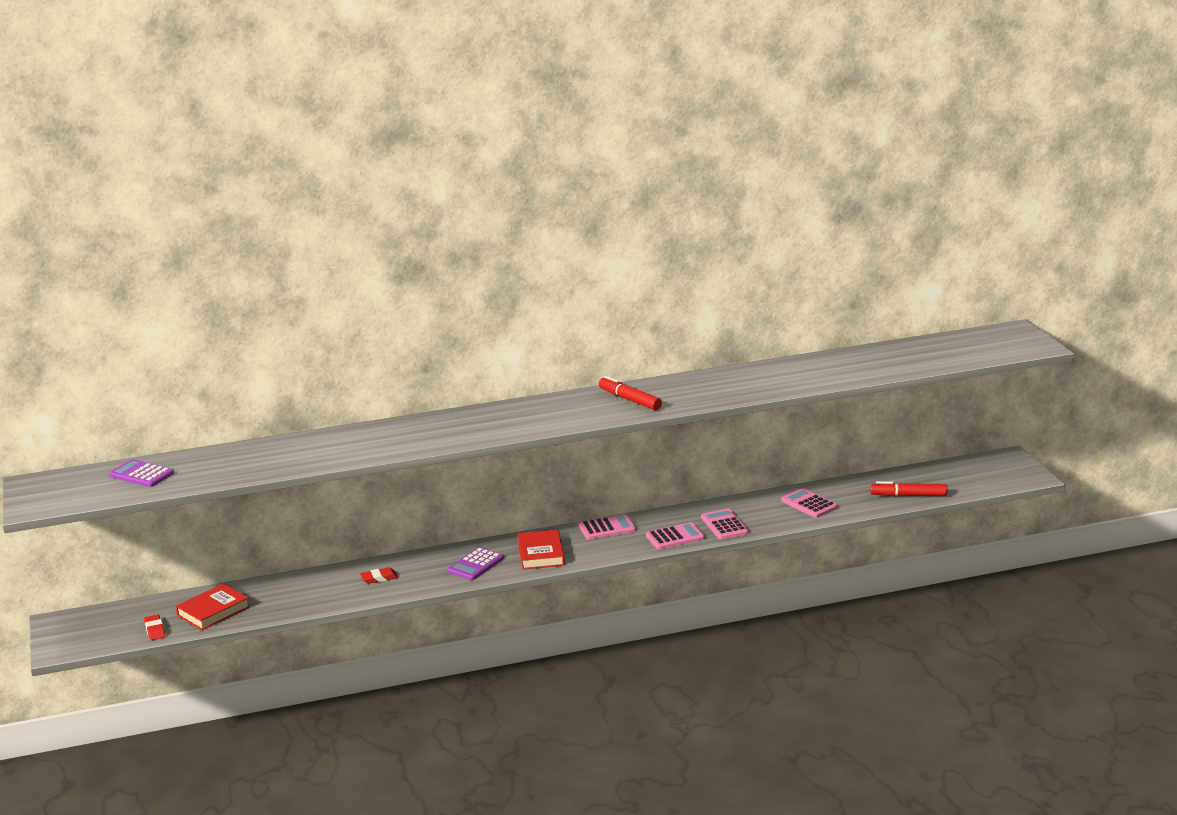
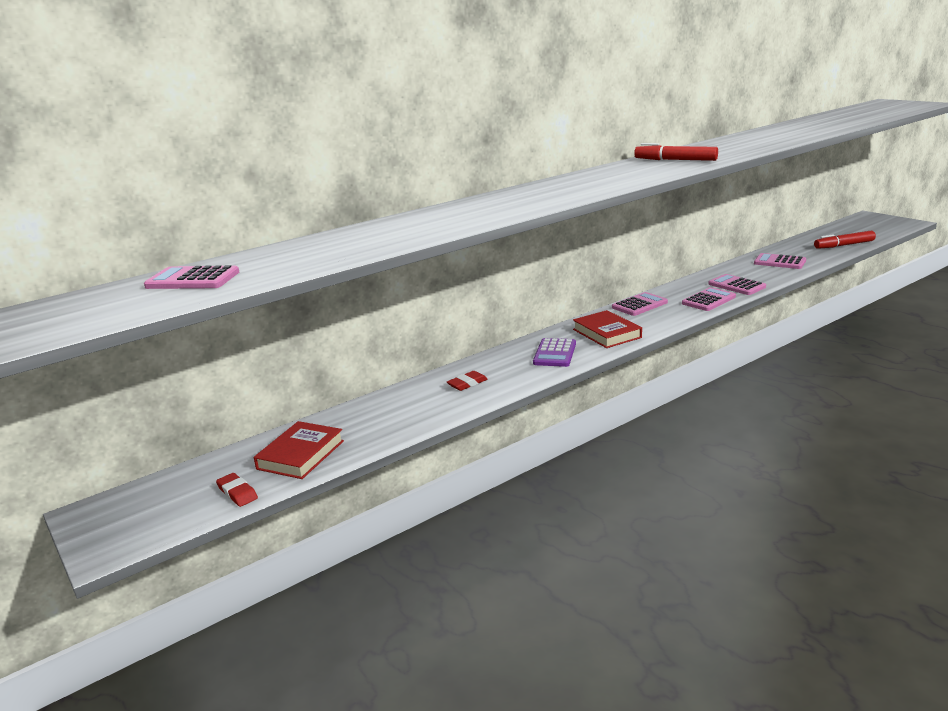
camera: 20 degrees left, 0 degrees up
(141, 474) = (193, 279): purple calculator -> pink calculator

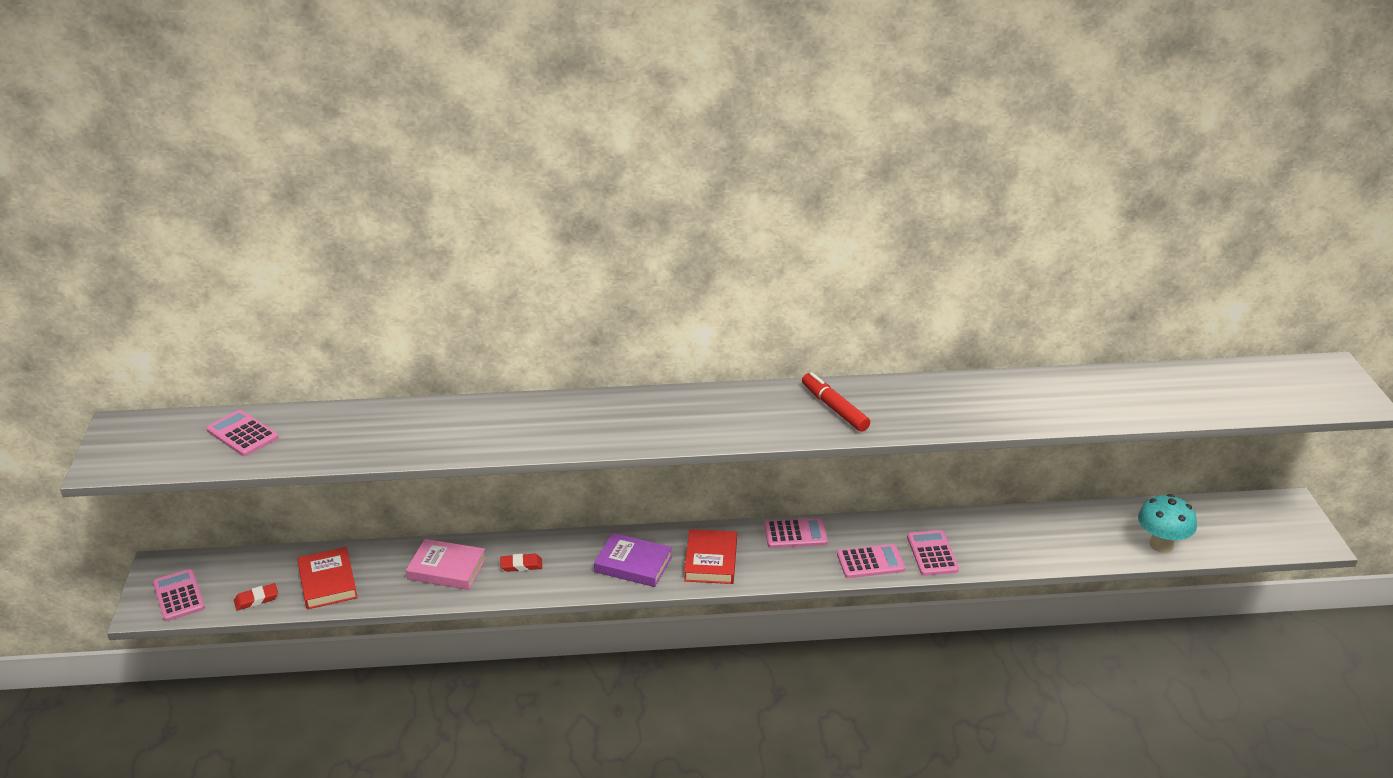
camera: 30 degrees right, 10 degrees up
(237, 493) = (256, 599): red eraser -> red eraser turned 75 degrees clockwise
(300, 455) = (327, 582): red book -> red book turned 75 degrees counterclockwise
(405, 407) = (447, 569): none -> pink book
(554, 353) = (633, 564): purple calculator -> purple book
(779, 262) = (1038, 538): pink calculator -> pink calculator (179, 596)
(844, 245) = (1161, 545): red marker -> turquoise mushroom

